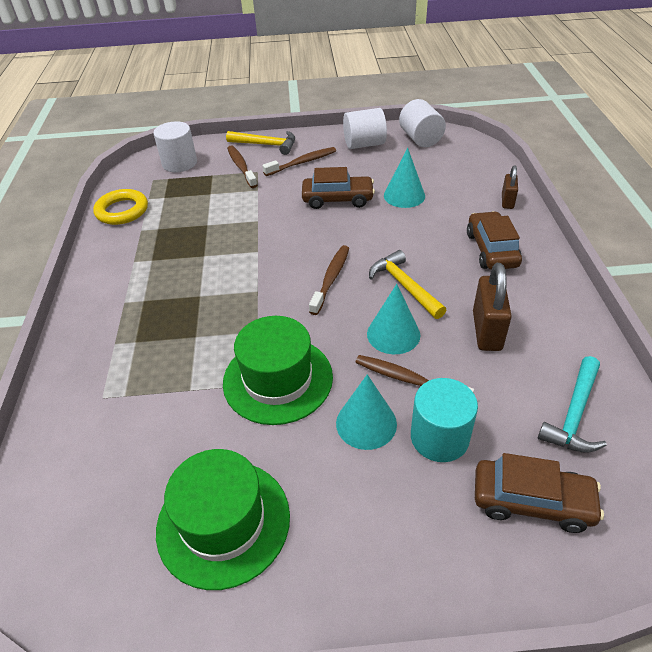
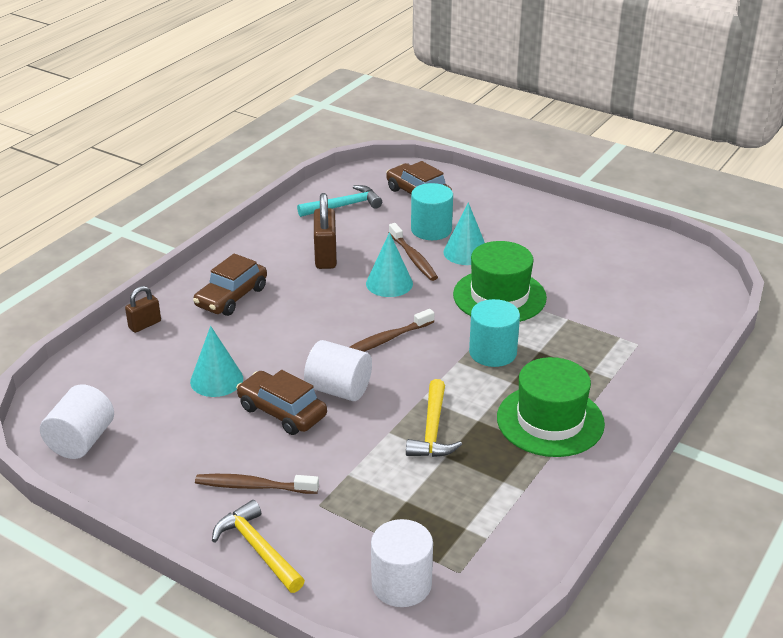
camera: 145 degrees left, 10 degrees down
(122, 211) = (531, 534): yellow ring -> none
(223, 522) = (589, 252): green hat -> green hat (550, 421)
(235, 313) = (493, 352): none -> turquoise cylinder
(241, 167) = (330, 525): brown toothbrush -> none
(364, 144) = (149, 472): white cylinder -> white cylinder (339, 389)
(404, 286) = (337, 307): yellow hammer -> yellow hammer (432, 430)
(486, 331) = (325, 256): brown padlock -> brown padlock turned 45 degrees counterclockwise

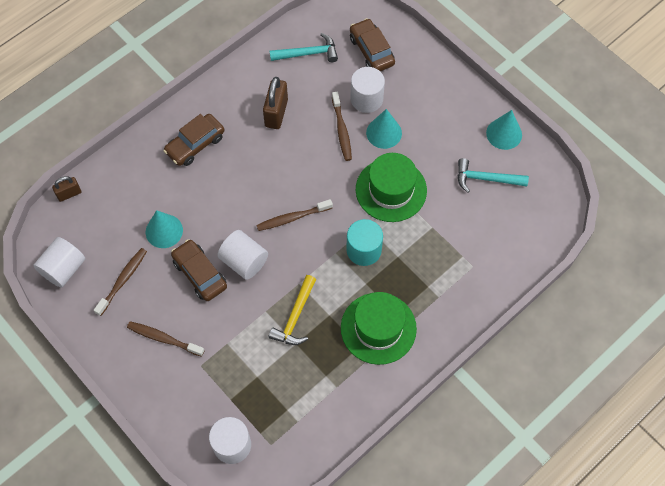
camera: 15 degrees right, 30 degrees up
(145, 325) = (127, 161): brown padlock -> brown padlock (69, 194)
(173, 437) = (123, 280): none -> brown toothbrush
(257, 548) = (153, 392): yellow hammer -> none
(389, 283) = (314, 156): turquoise cone -> turquoise cone (504, 134)
(431, 230) = (366, 99): turquoise cylinder -> white cylinder
(608, 270) = (485, 179): none -> turquoise hammer

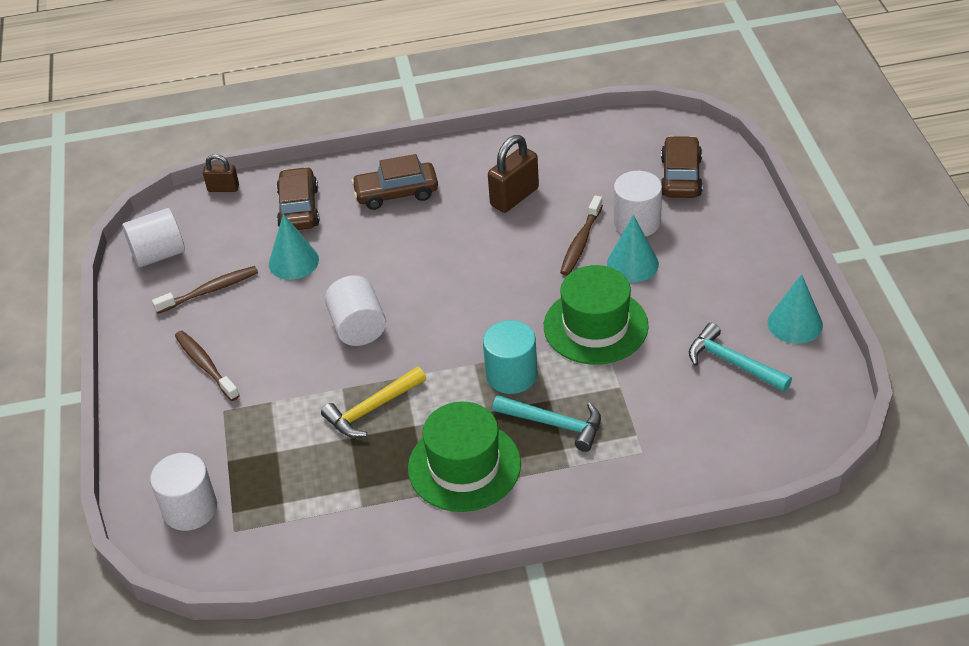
camera: 35 degrees right, 20 degrees down
(200, 274) = (298, 319): brown car -> brown car (299, 209)
(292, 218) = (450, 307): brown toothbrush -> none
(308, 53) = (599, 153): turquoise hammer -> turquoise hammer (555, 424)

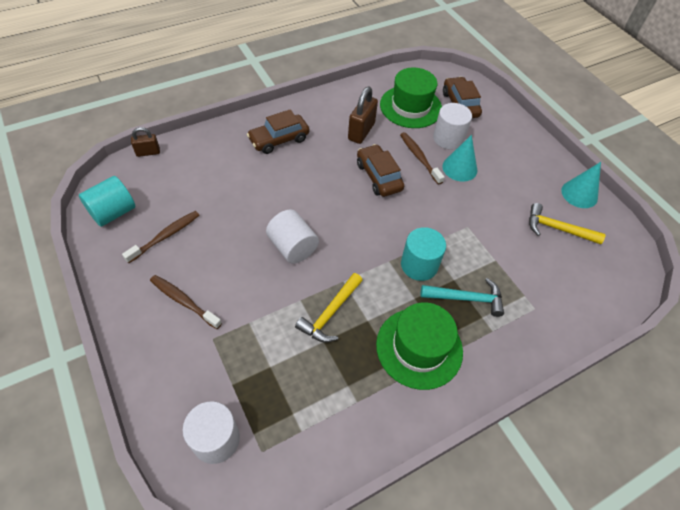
camera: 25 degrees left, 10 degrees up
(159, 254) = (113, 212): white cylinder -> turquoise cylinder
(293, 261) = (223, 202): turquoise cone -> none
(299, 209) = (212, 160): brown car -> brown car (378, 176)
(580, 242) = (419, 157): brown toothbrush -> brown toothbrush turned 150 degrees clockwise
(595, 326) = (458, 217): green hat -> green hat (410, 107)
(732, 363) = (557, 229): turquoise hammer -> yellow hammer

